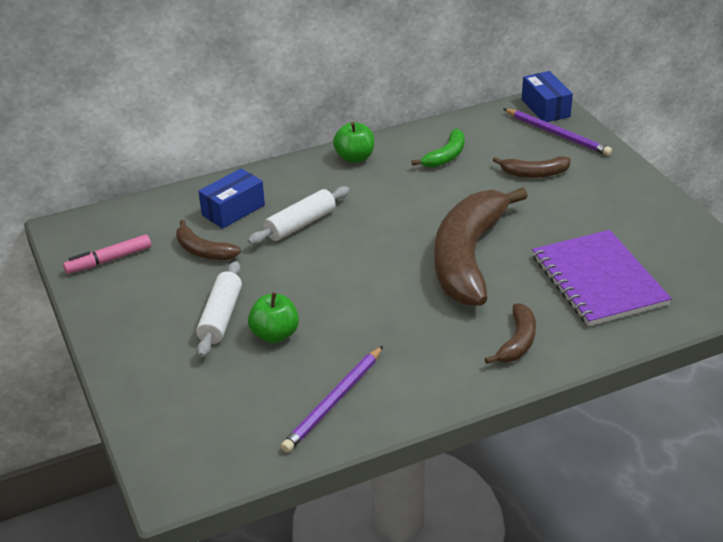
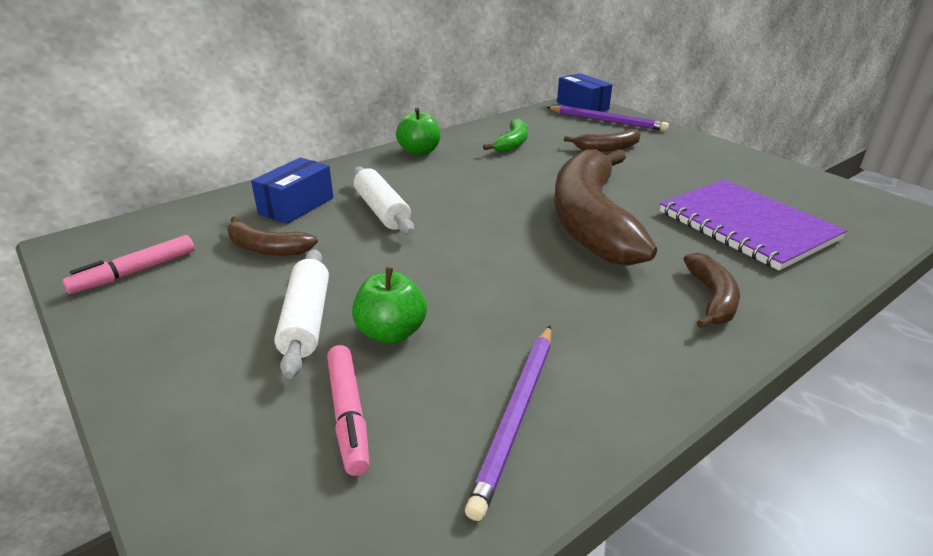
camera: 15 degrees left, 5 degrees down
(233, 385) = (348, 414): none -> pink marker
(300, 224) = (382, 210): white rolling pin -> white rolling pin turned 60 degrees counterclockwise

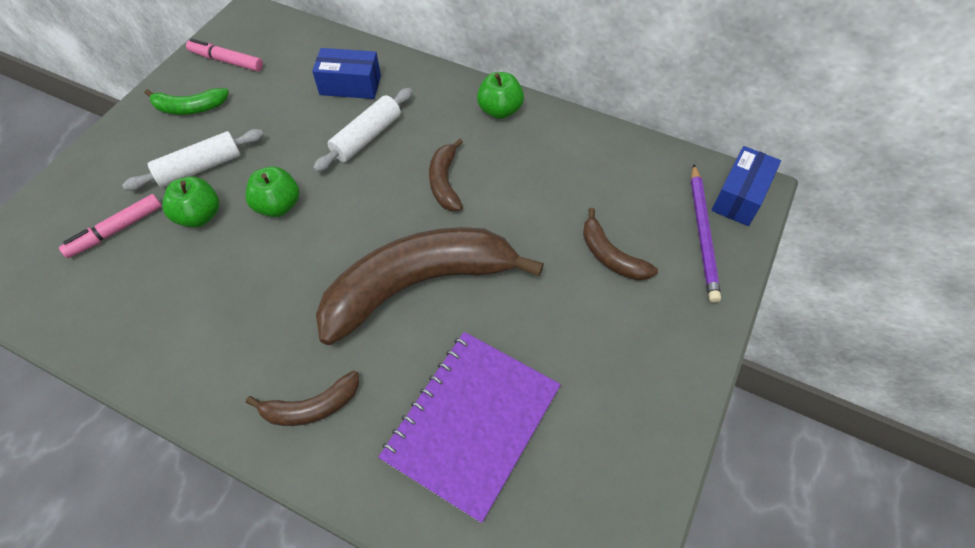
camera: 65 degrees right, 25 degrees up
(267, 248) = (280, 103): brown banana -> brown banana (445, 182)
(427, 275) = (278, 206): none -> green apple
(512, 143) = (568, 170): green banana -> green banana (190, 108)
(516, 415) = (132, 312): purple pencil -> none

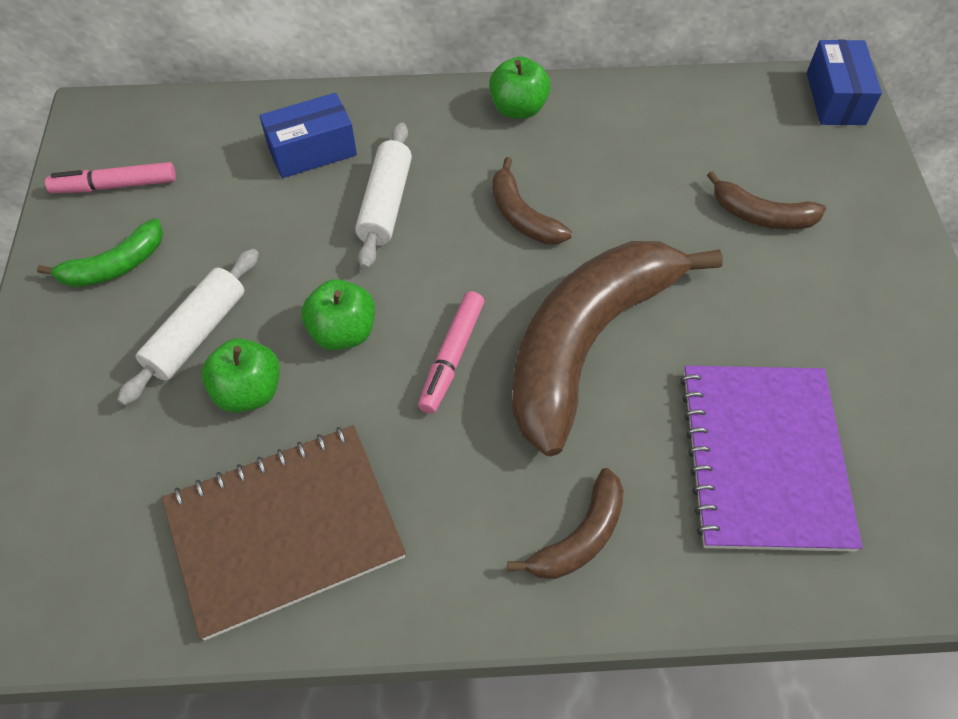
camera: 30 degrees left, 0 degrees up
(116, 230) = (146, 464): pink marker -> pink marker (452, 357)
(153, 308) = (284, 530): none -> brown notebook
(703, 234) = (831, 152): purple pencil -> none

